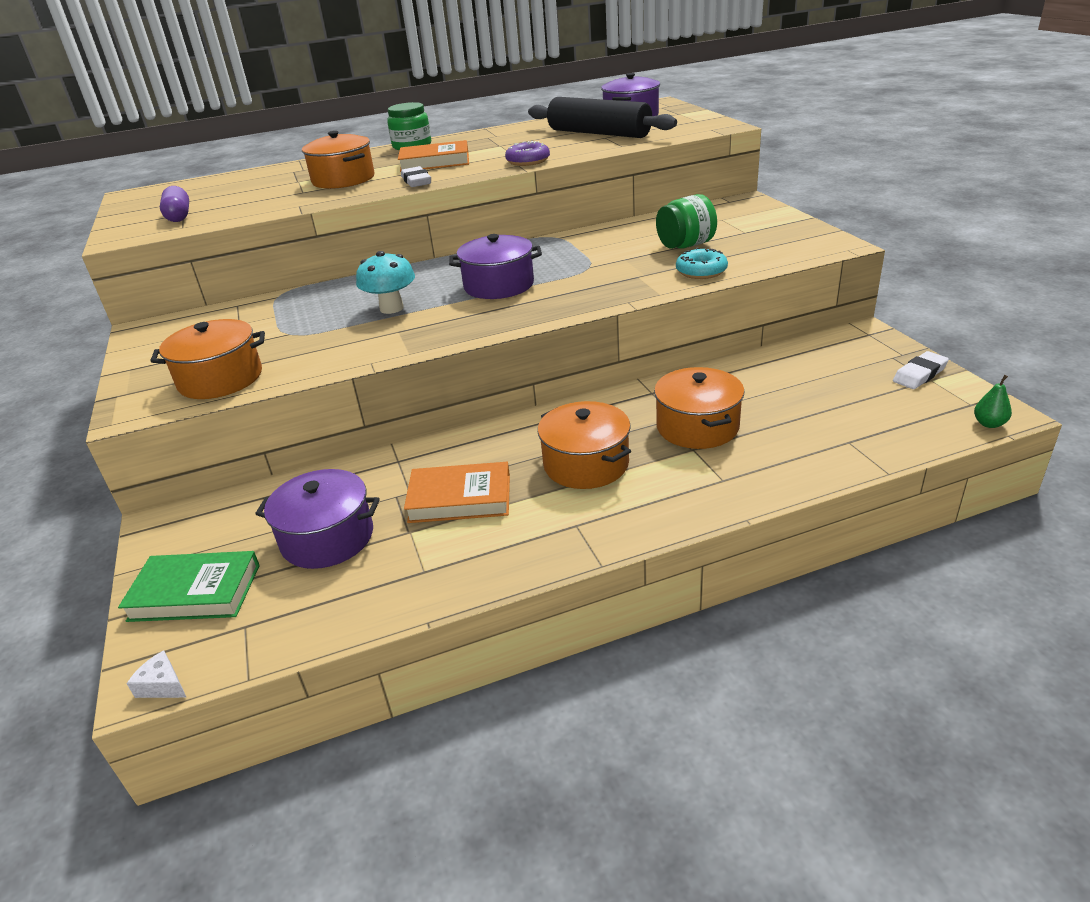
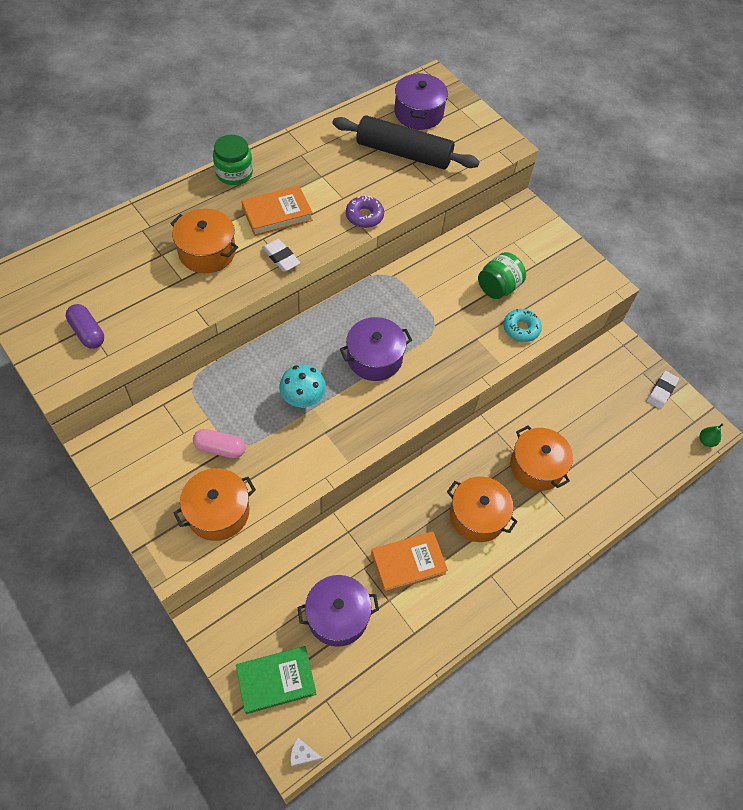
camera: 25 degrees left, 25 degrees up
(268, 335) = (220, 448): none -> pink capsule

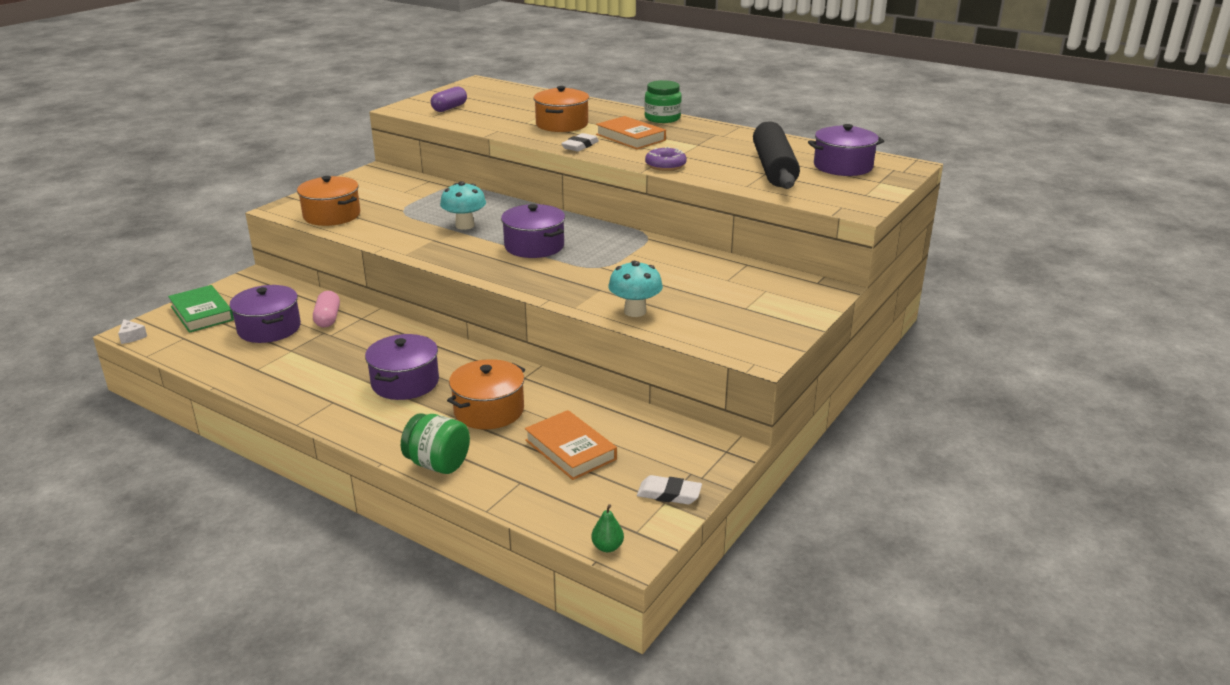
camera: 75 degrees right, 30 degrees down
(220, 448) = (395, 205): pink capsule -> pink capsule (328, 318)
(302, 754) = (131, 337): white cheese -> white cheese turned 150 degrees clockwise
(408, 563) = (334, 353): orange book -> orange book (570, 450)
(477, 516) = (405, 382): orange pot -> purple pot
(498, 287) = (685, 291): green jar -> green jar (438, 464)
(521, 329) = (635, 311): turquoise donut -> turquoise mushroom

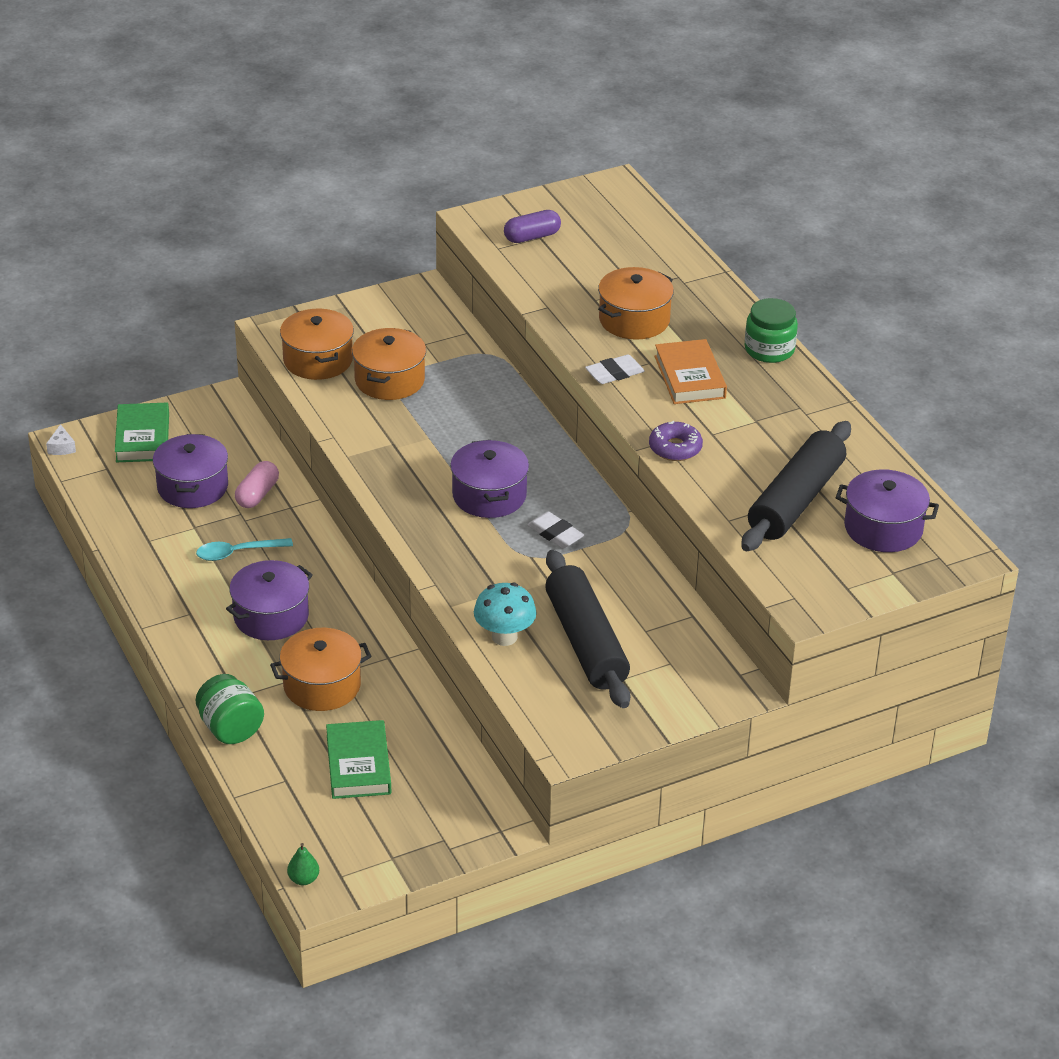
camera: 30 degrees right, 10 degrees up
(342, 354) = (238, 553): none -> turquoise spoon
(397, 212) = (389, 380): none -> orange pot
(465, 225) = (444, 431): turquoise mushroom -> none
(570, 450) = (358, 764): orange book -> green book
(669, 494) = (403, 852): white eraser -> white eraser (555, 534)
(695, 297) = (585, 642): none -> black rolling pin

